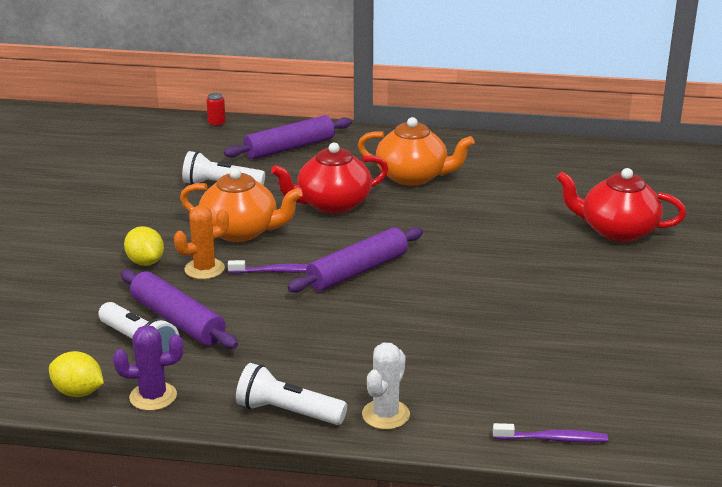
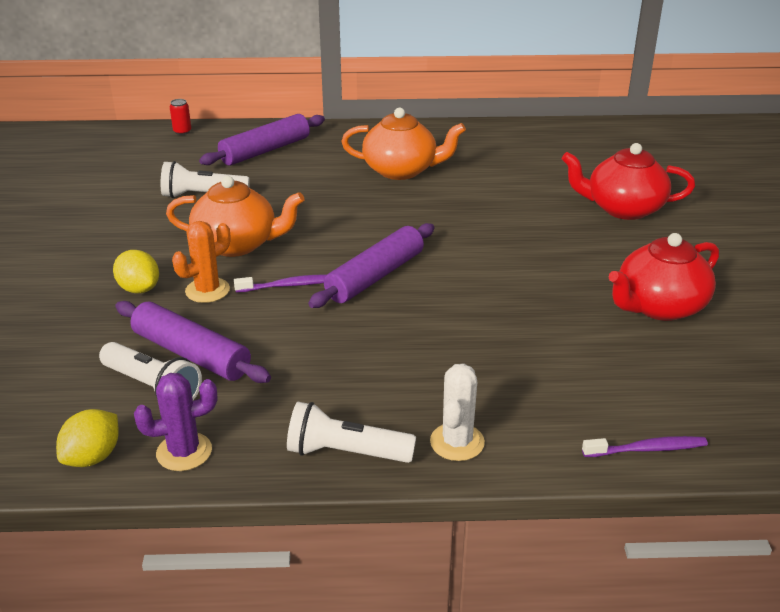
camera: 10 degrees left, 5 degrees up
(78, 392) = (93, 457): yellow lemon -> yellow lemon turned 75 degrees counterclockwise
(332, 204) = (326, 206): red teapot -> red teapot (659, 306)

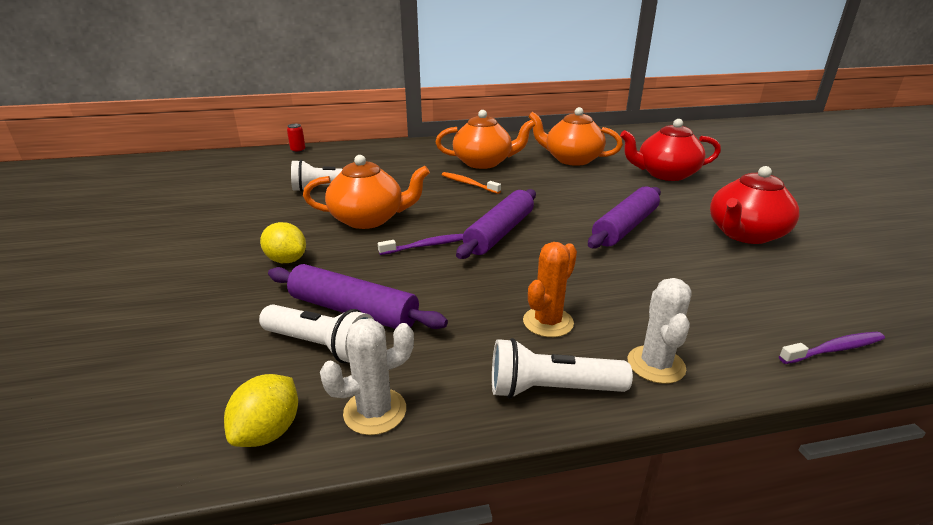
camera: 10 degrees left, 5 degrees down
(184, 452) = (375, 411): purple cactus -> white cactus
(207, 290) = (353, 256): orange cactus -> orange cactus (548, 322)
(265, 150) = (370, 158): purple rolling pin -> purple rolling pin (625, 227)
(369, 202) = (468, 184): none -> orange toothbrush
(516, 174) = (571, 159): none -> orange teapot

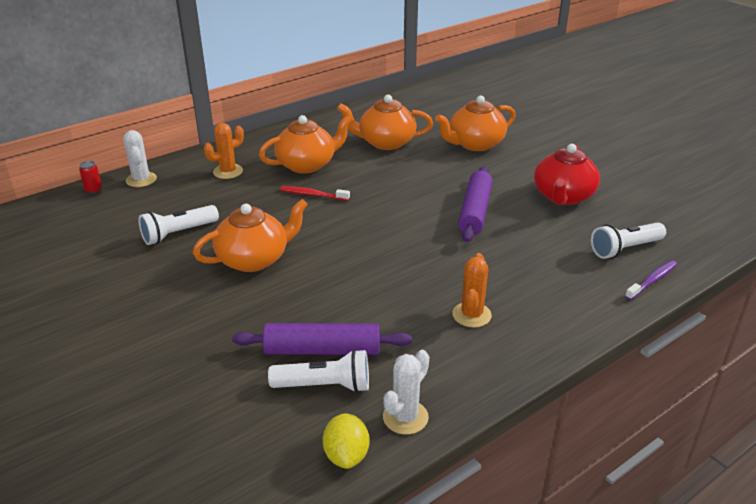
camera: 25 degrees left, 5 degrees up
(286, 260) = (219, 322): yellow lemon -> none
(411, 156) = (228, 172): none -> orange cactus
(426, 246) = (330, 273): purple toothbrush -> none
(468, 184) = (313, 195): orange toothbrush -> red toothbrush
(499, 233) = (380, 243): purple rolling pin -> none
(551, 389) = (505, 364): white flashlight -> white flashlight (625, 249)
(656, 365) = (557, 325): white cactus -> white cactus (141, 180)
(665, 174) = (475, 144): red teapot -> orange teapot

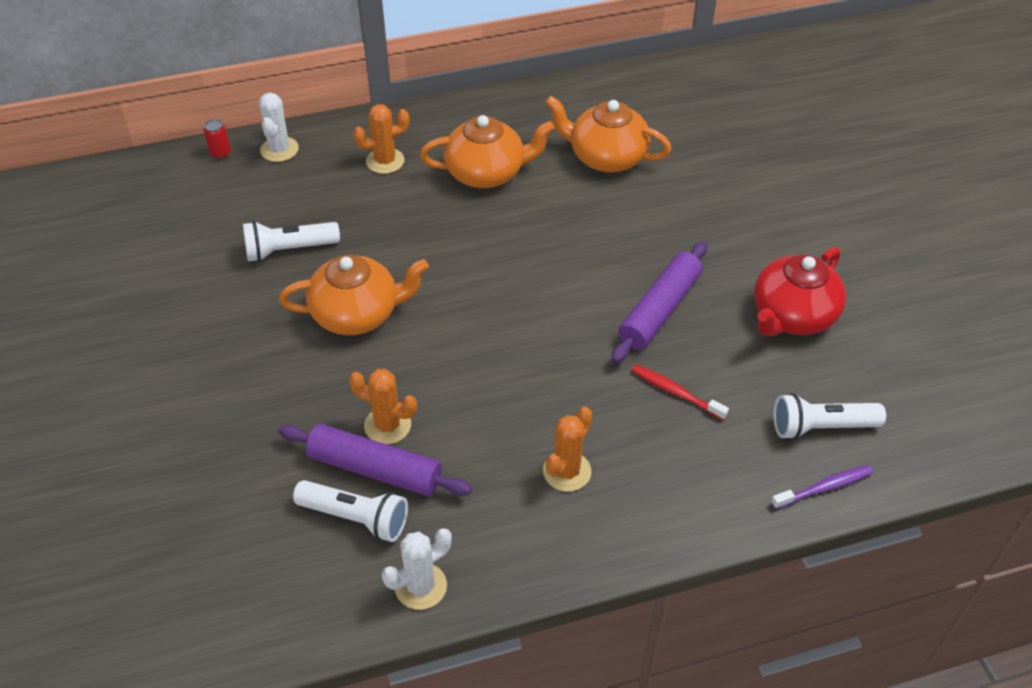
camera: 20 degrees right, 15 degrees up
(313, 195) = (470, 227): red toothbrush -> red toothbrush (676, 392)
(317, 320) = (387, 425): none -> orange cactus
(346, 455) = (338, 612): yellow lemon -> none
(475, 144) = (725, 189): orange teapot -> none

